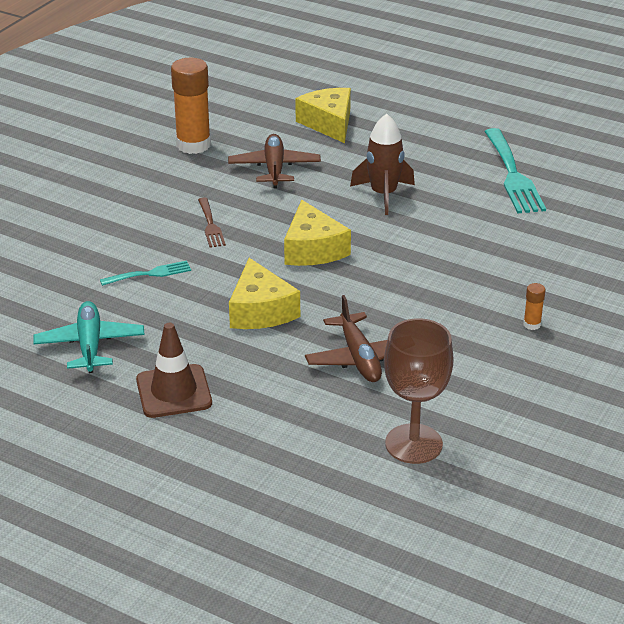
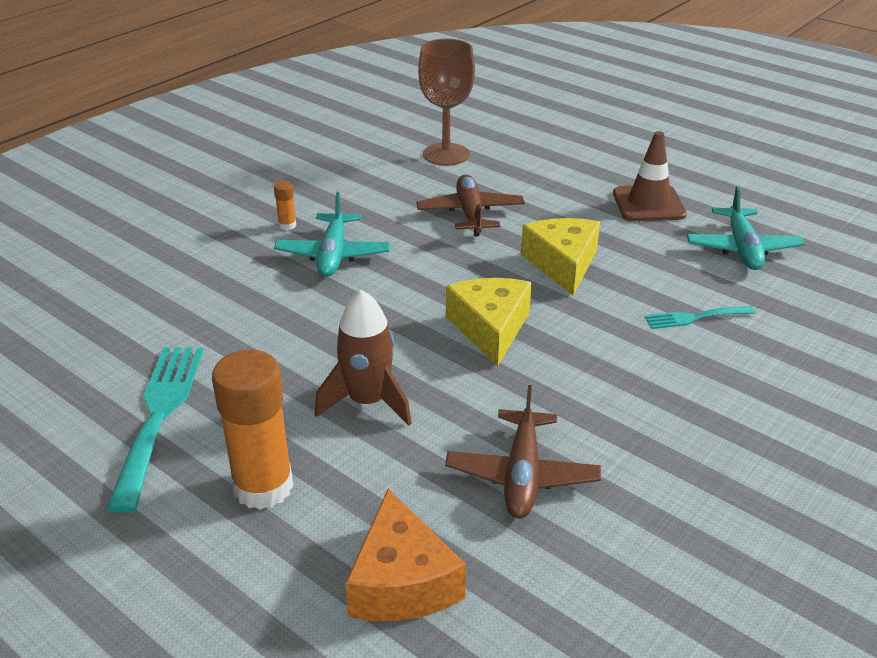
camera: 170 degrees left, 0 degrees up
(193, 145) = (664, 553): orange glue stick -> orange glue stick (263, 487)
(210, 225) = (623, 378): brown fork -> none
(329, 123) = (402, 582): yellow cheese -> orange cheese
(469, 298) = (333, 255): none -> turquoise plane

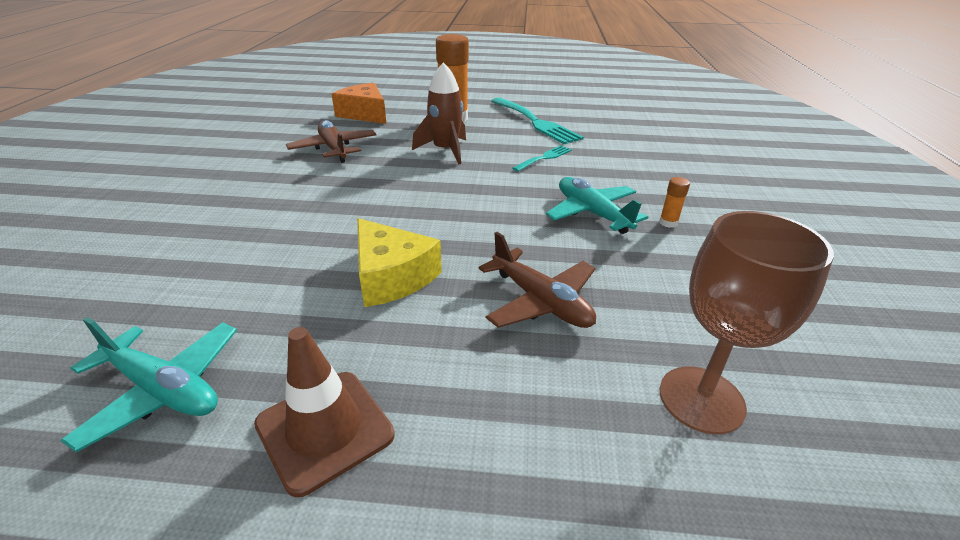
camera: 145 degrees right, 0 degrees up
(490, 328) = (411, 203): yellow cheese -> none
(695, 317) = (234, 267): turquoise fork -> turquoise fork (544, 158)
(742, 249) = (163, 390): turquoise plane -> turquoise plane turned 150 degrees clockwise

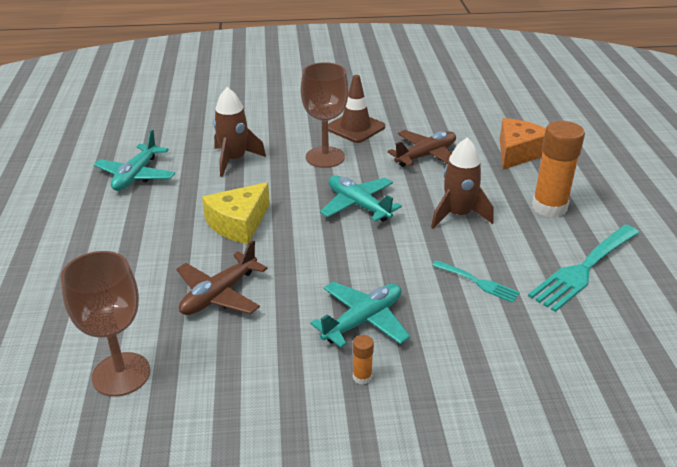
camera: 80 degrees right, 0 degrees up
(220, 270) = (234, 160): none -> brown rocket
(283, 201) = (325, 157): none -> brown goblet
(325, 429) = (108, 228): brown traffic cone -> brown traffic cone (355, 128)
(400, 193) = (358, 205): none -> turquoise plane

